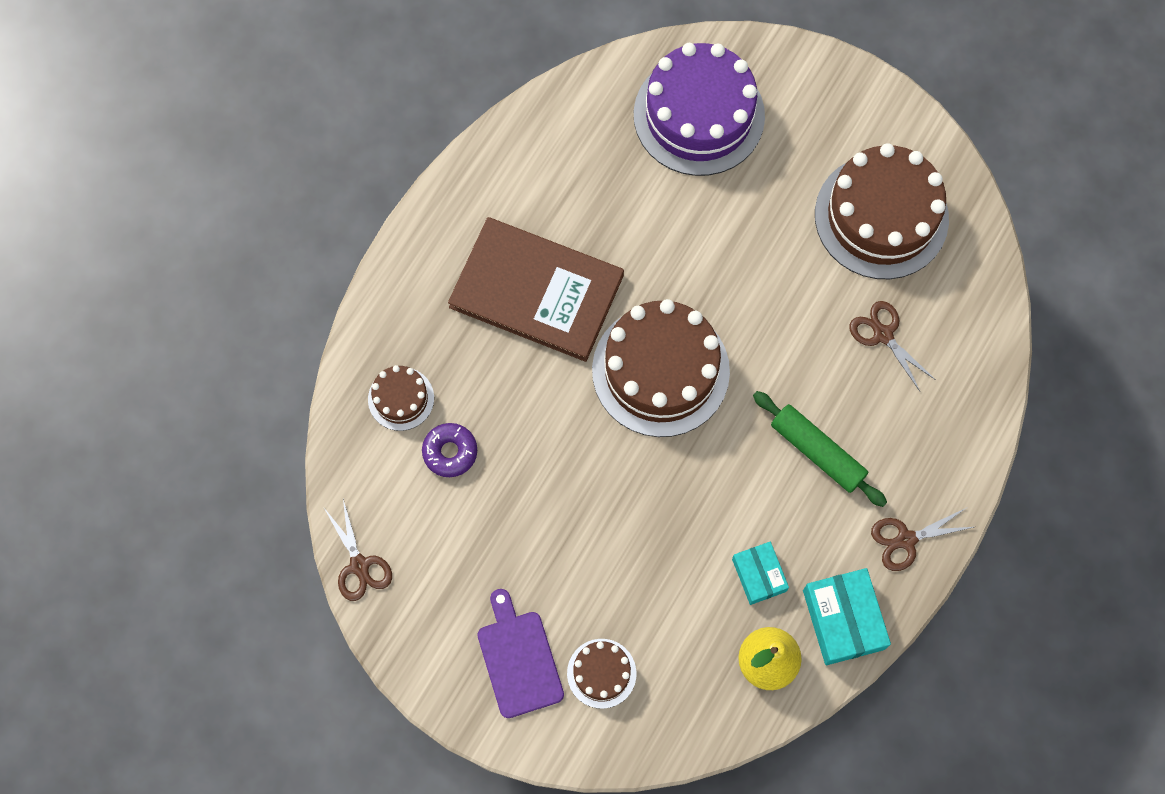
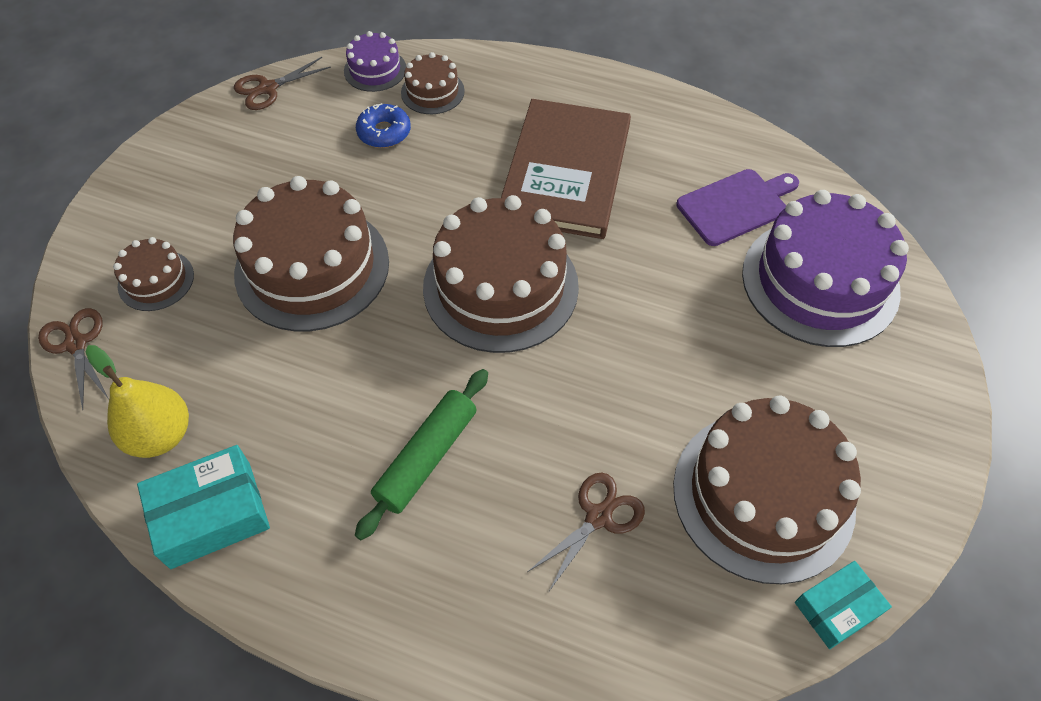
camera: 80 degrees right, 15 degrees down
(354, 453) = (375, 70): none -> purple cake
(450, 452) = (384, 132): purple donut -> blue donut
(518, 659) = (174, 211): purple cutting board -> purple cutting board (735, 205)
(611, 531) = (312, 267): none -> brown cake
(759, 575) = (266, 413): turquoise box -> turquoise box (837, 608)
(906, 540) = (319, 579): brown scissors -> brown scissors (76, 344)

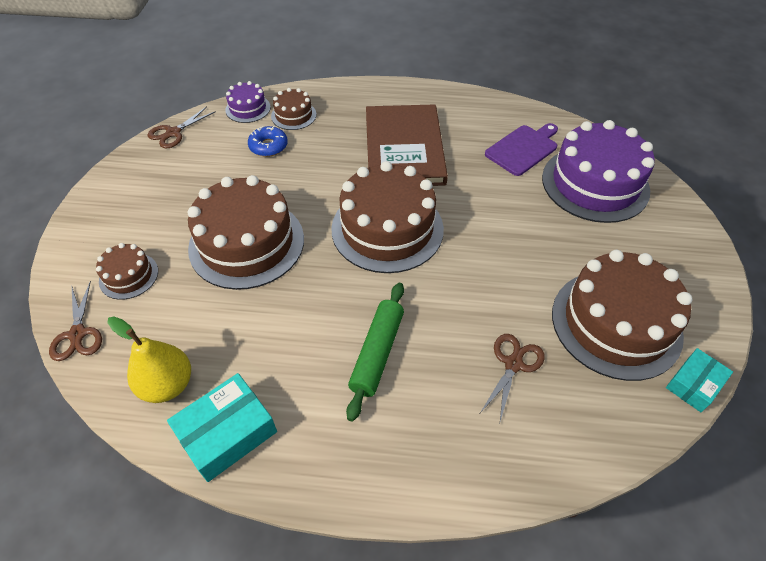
camera: 15 degrees left, 5 degrees down
(76, 344) = (77, 334): brown scissors -> brown scissors turned 150 degrees counterclockwise

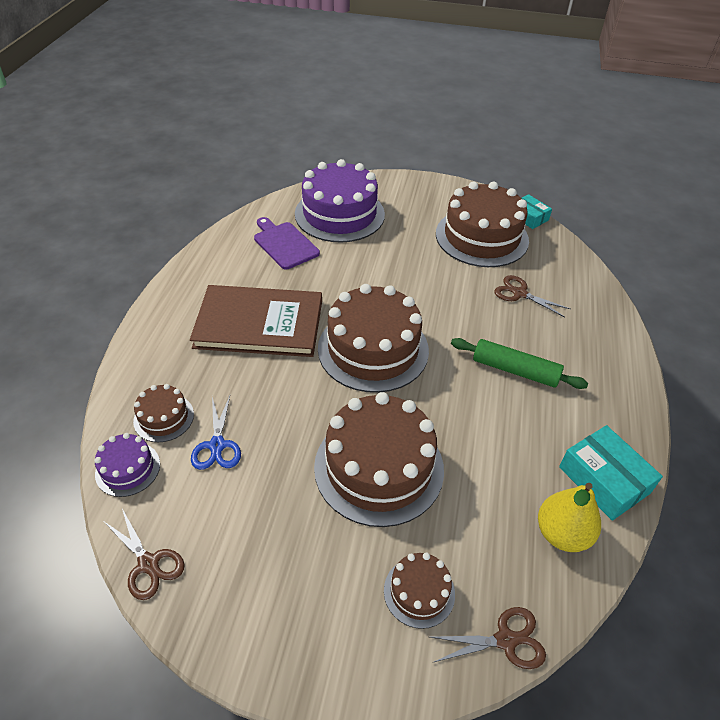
camera: 85 degrees left, 5 degrees down
(268, 146) = (217, 445): blue donut -> blue scissors

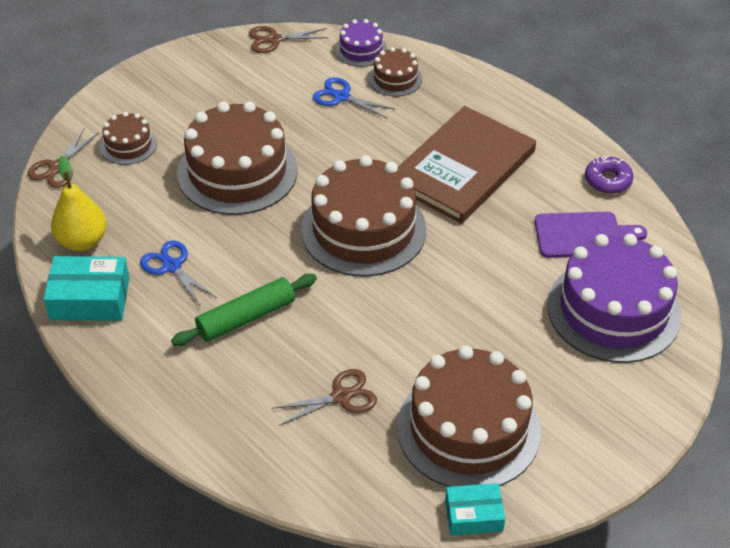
camera: 125 degrees right, 0 degrees up
(219, 249) = (607, 181): none -> purple donut
(519, 445) = (172, 266): none -> blue scissors

